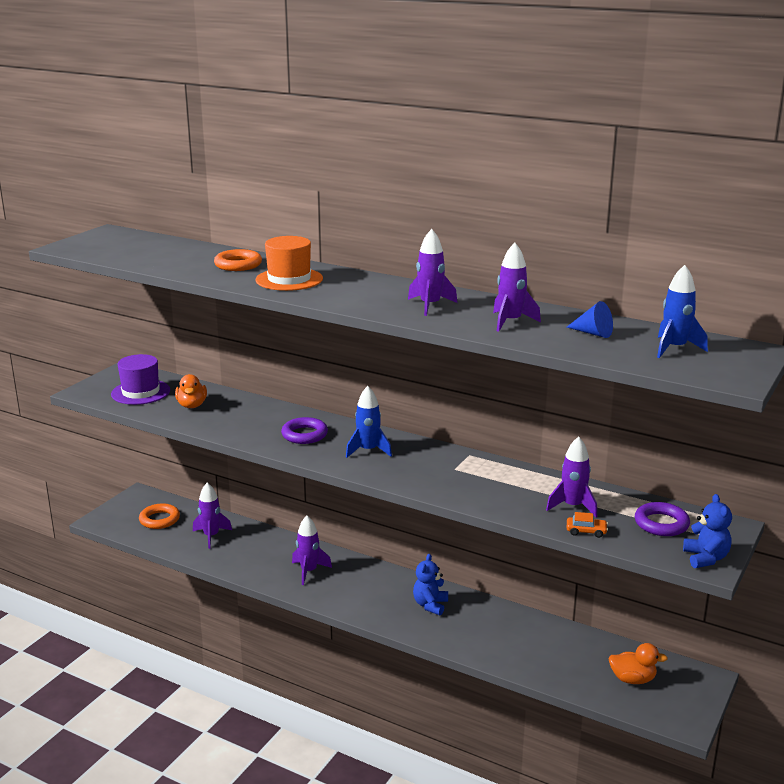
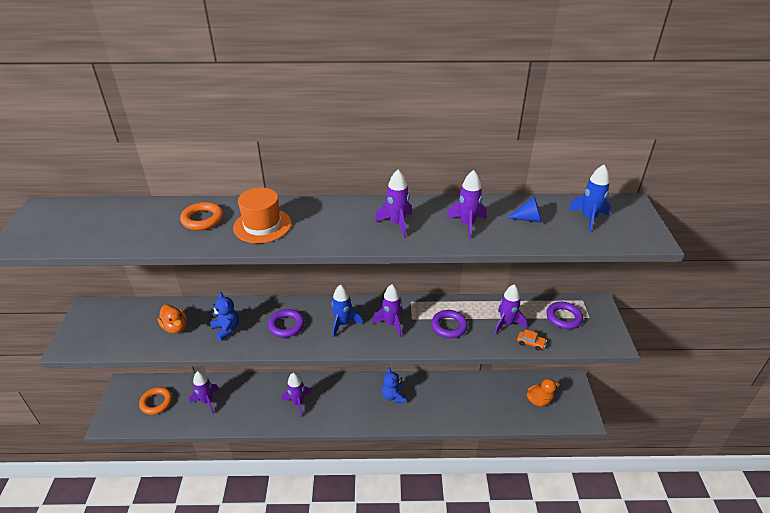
camera: 30 degrees left, 15 degrees up
(140, 392) = (120, 328): purple hat -> none
(425, 466) = (391, 323): none -> purple rocket
(494, 487) = (449, 326): none -> purple ring
(586, 531) = (530, 343): orange car -> orange car turned 45 degrees clockwise
(705, 558) = (607, 337): blue teddy bear -> blue teddy bear (226, 329)

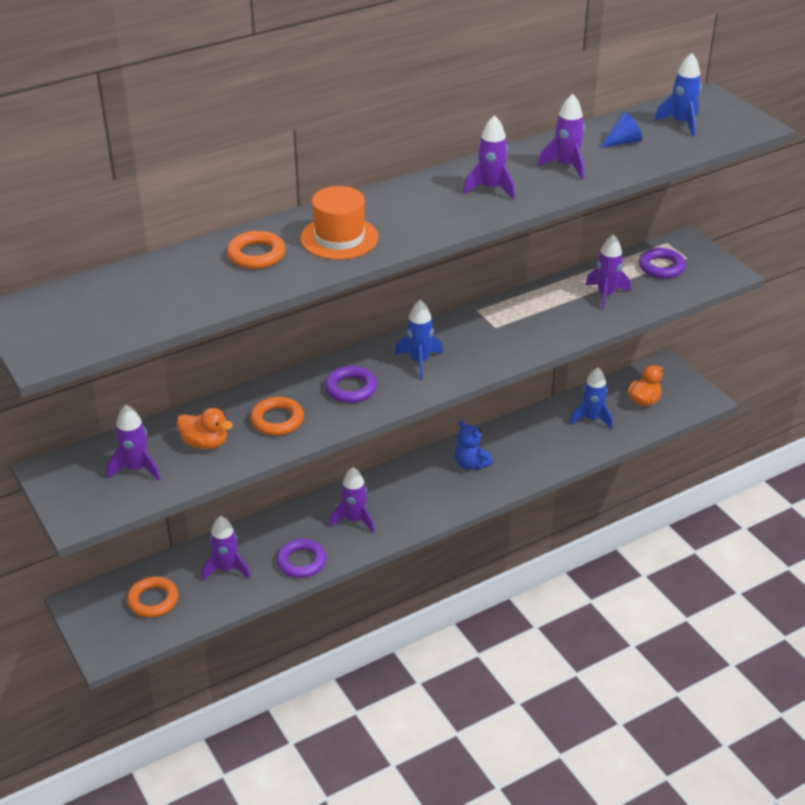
camera: 30 degrees left, 0 degrees up
(226, 329) = (277, 420): blue teddy bear -> orange ring
(391, 323) = (477, 341): purple rocket -> purple rocket (136, 468)
(449, 326) = (545, 320): purple ring -> purple ring (301, 562)
(493, 398) = (591, 419): none -> blue rocket
(530, 343) = (647, 304): orange car -> none

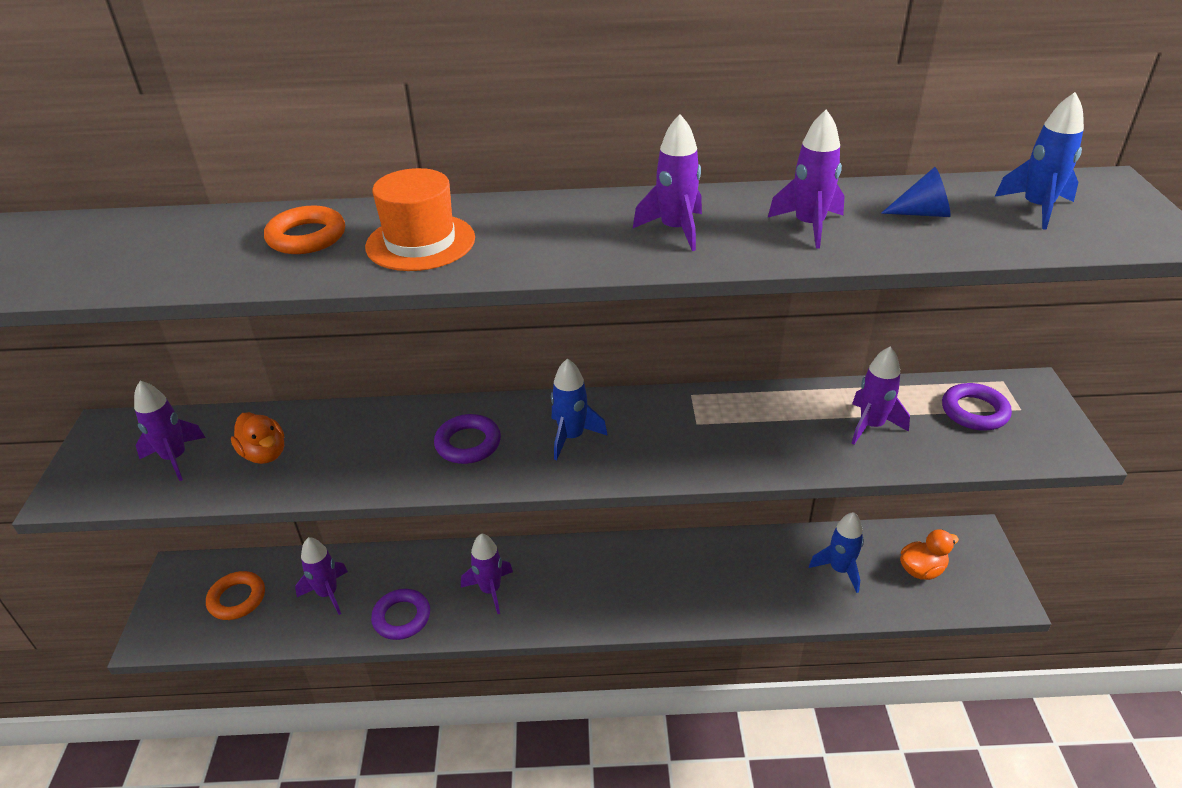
camera: 30 degrees right, 0 degrees up
(277, 420) = (358, 454): orange ring -> none
(471, 464) = (660, 572): blue teddy bear -> none

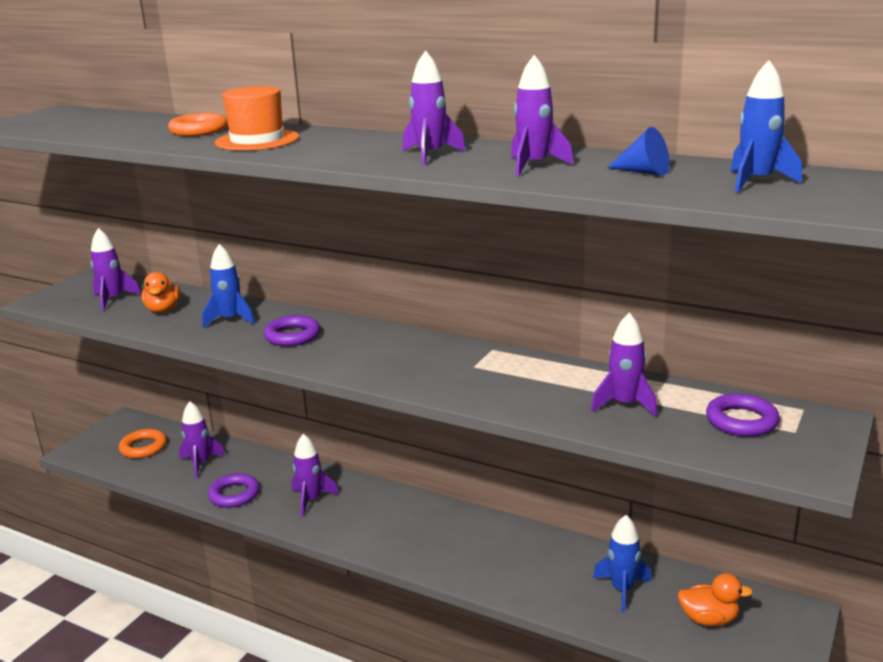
camera: 30 degrees right, 15 degrees down
(571, 437) = (368, 350): blue rocket -> blue rocket (230, 320)

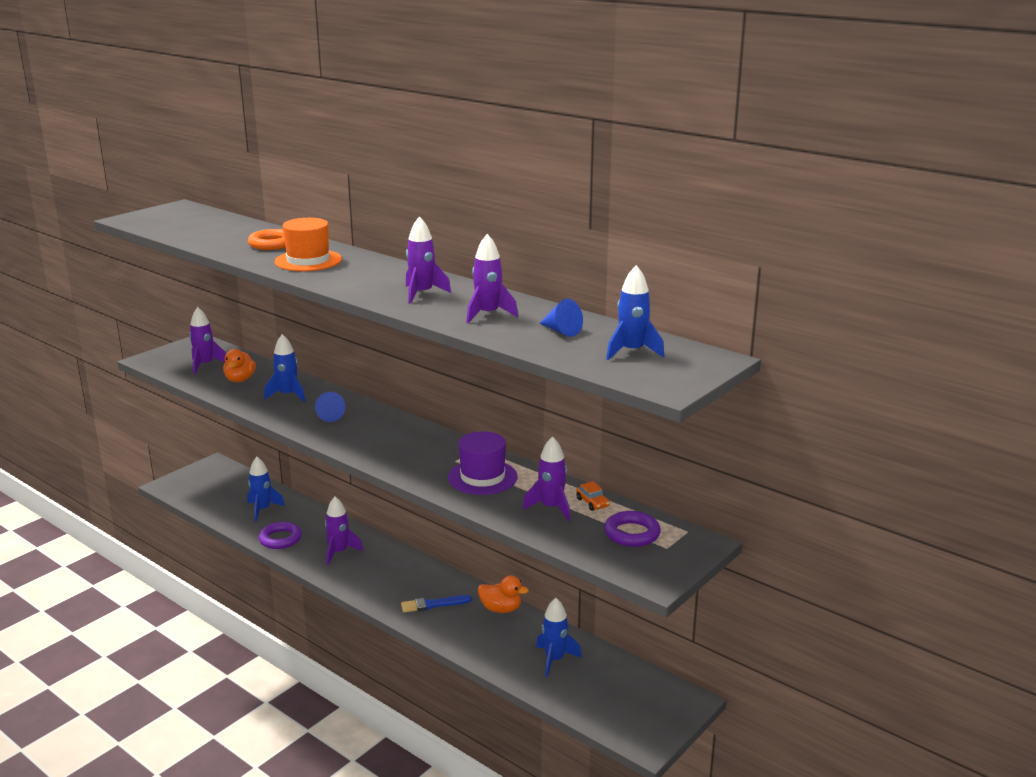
camera: 10 degrees right, 0 degrees up
(143, 447) = (222, 489): orange ring -> none
(201, 464) = (262, 510): purple rocket -> blue rocket
(292, 336) = (329, 416): purple ring -> blue cone
(449, 545) = (433, 604): none -> blue brush
(519, 380) = (482, 477): none -> purple hat
(668, 392) = (592, 502): none -> orange car
(708, 619) = (611, 693): orange duck -> orange duck (501, 609)

